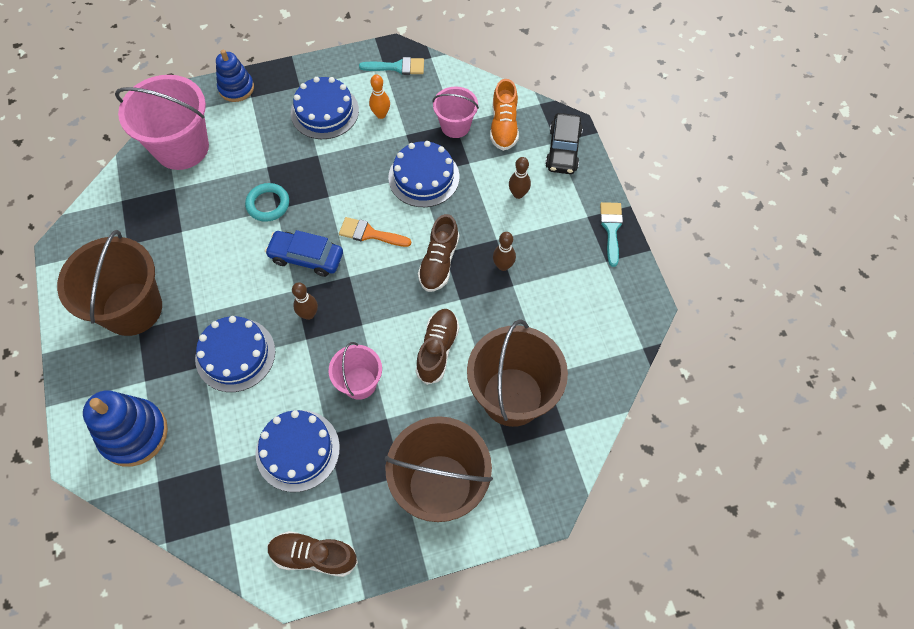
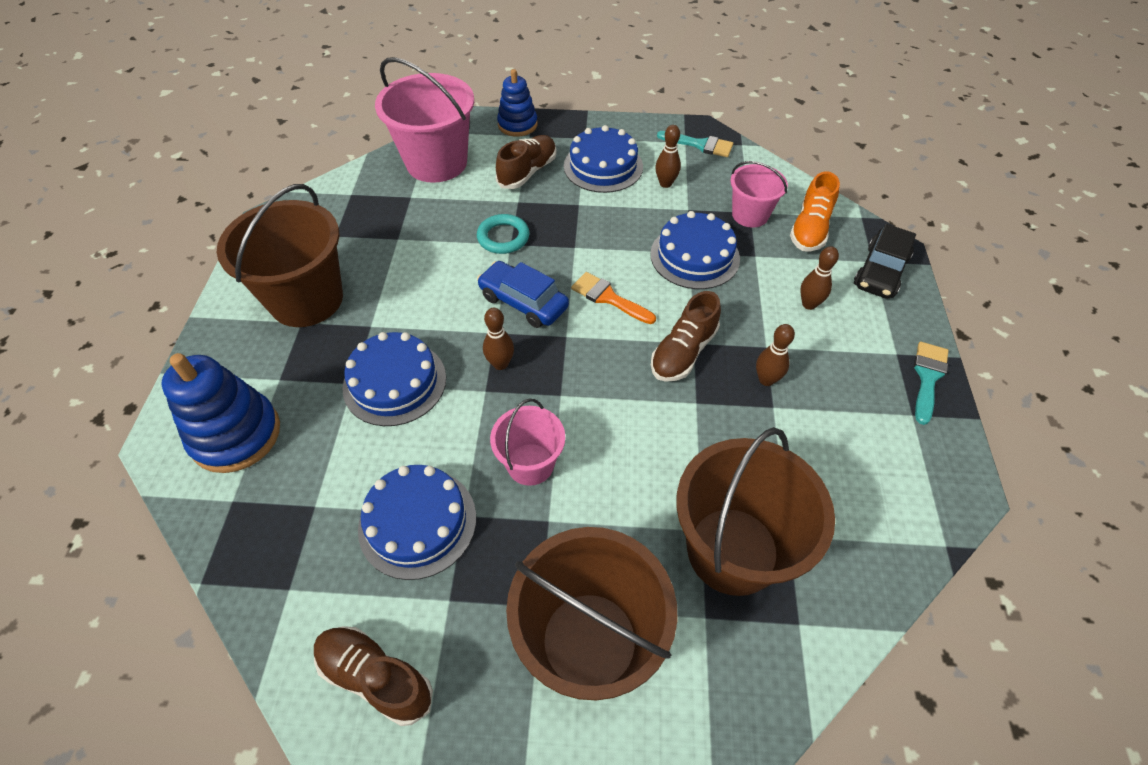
camera: 20 degrees right, 10 degrees down
(381, 114) = (665, 183): orange bowling pin -> brown bowling pin
(437, 349) = (647, 455): brown shoe -> brown shoe (527, 172)

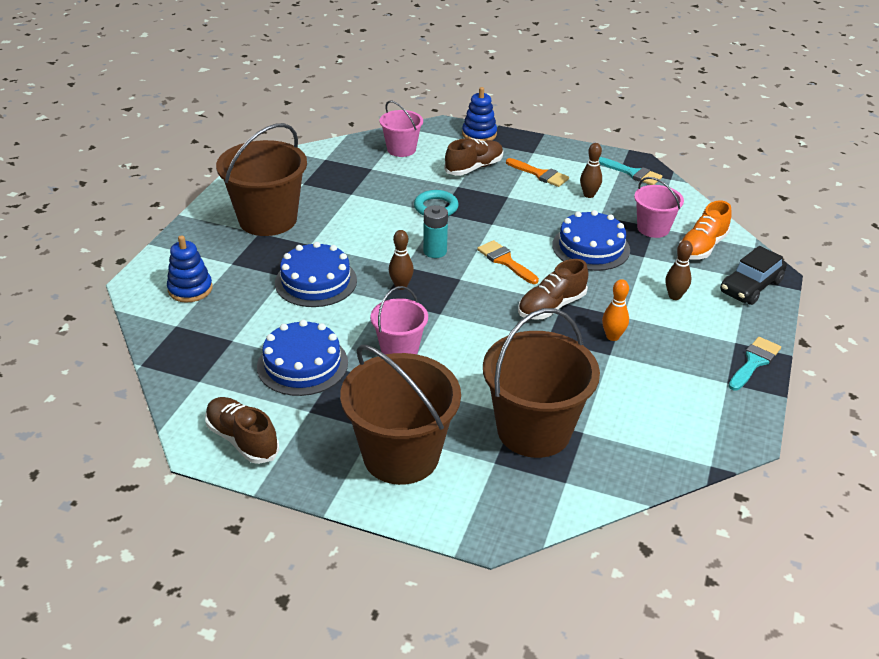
camera: 15 degrees right, 15 degrees down
(236, 435) = (190, 289): blue stacking toy -> blue stacking toy, size x0.65
(436, 163) = (401, 149): pink bucket -> pink bucket, size x0.56
(523, 302) = (435, 251): blue car -> turquoise battery
(603, 166) = (540, 174): blue cake -> orange brush
(766, 380) = (612, 336): brown bowling pin -> orange bowling pin

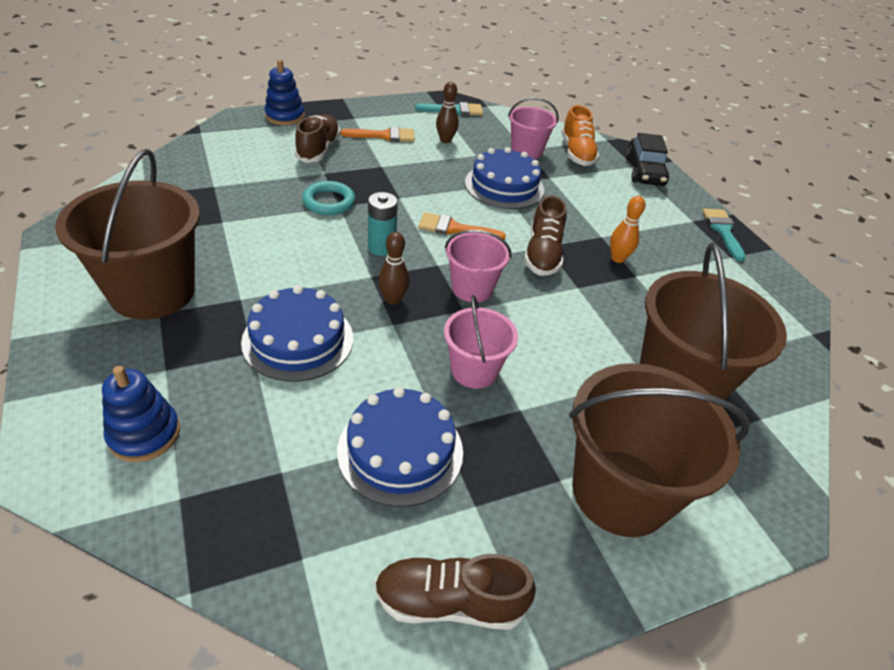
camera: 45 degrees left, 5 degrees up
(401, 149) = (223, 155): pink bucket -> pink bucket (472, 288)
(674, 296) = (611, 202): brown bowling pin -> none

